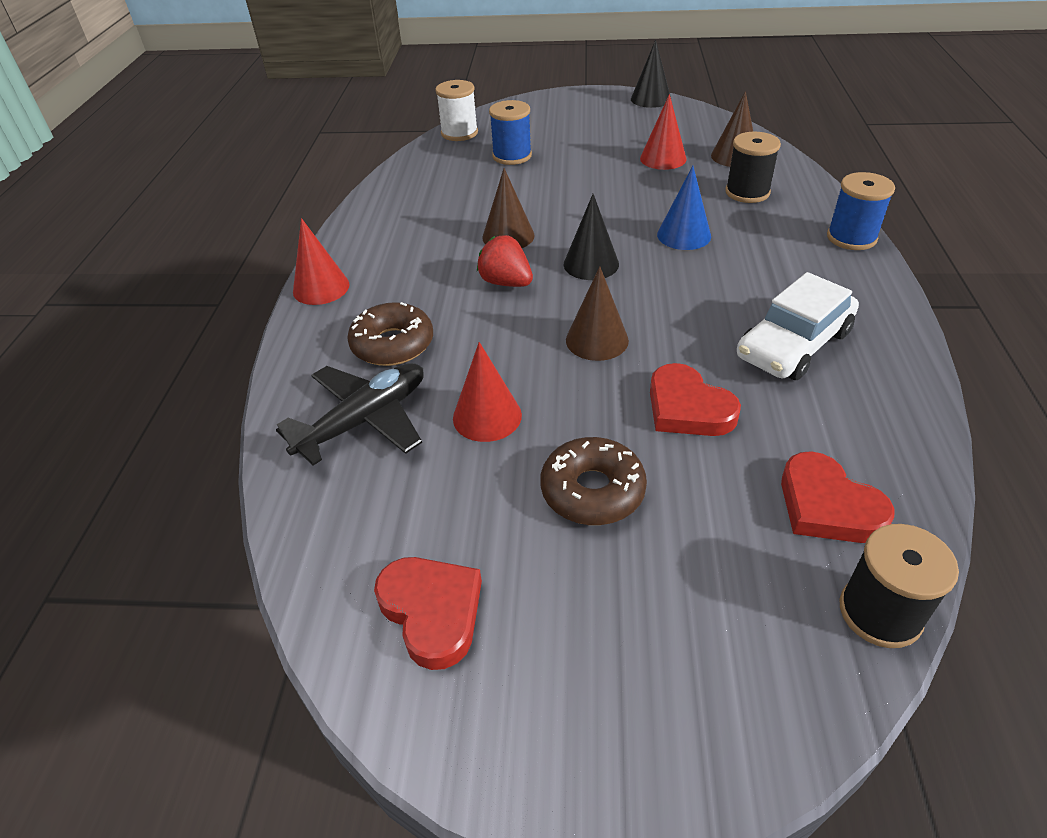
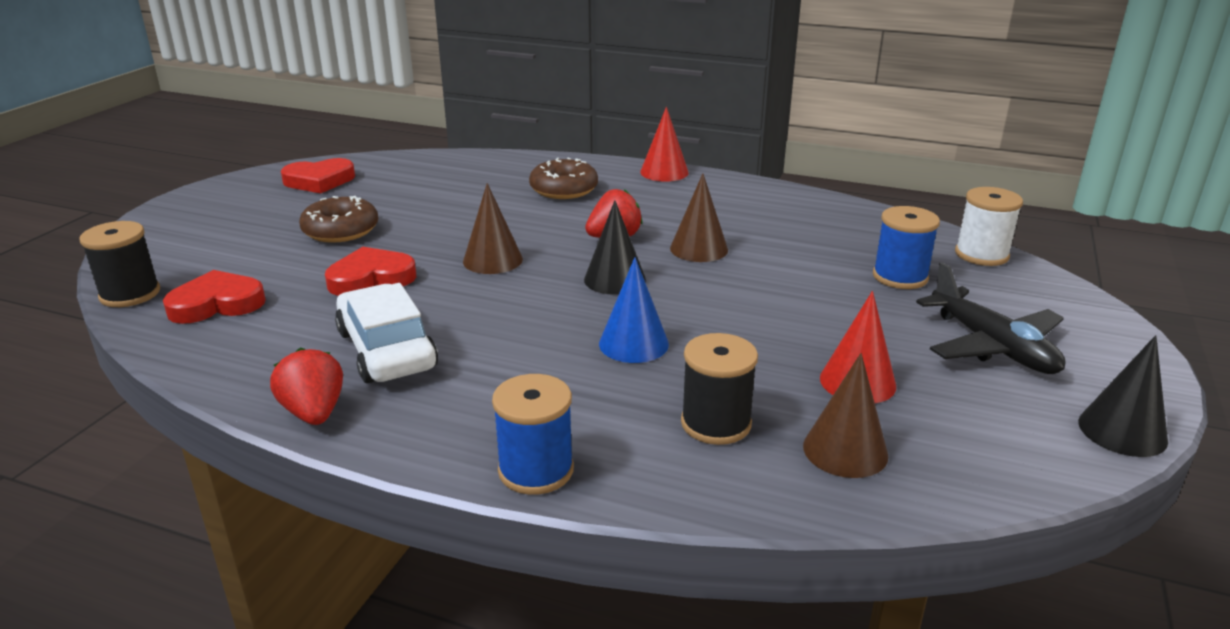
camera: 105 degrees right, 15 degrees down
(364, 420) = (488, 176): black plane -> black plane (992, 346)
(487, 416) = (449, 209): red cone -> none
(901, 346) = (314, 413): none -> red strawberry

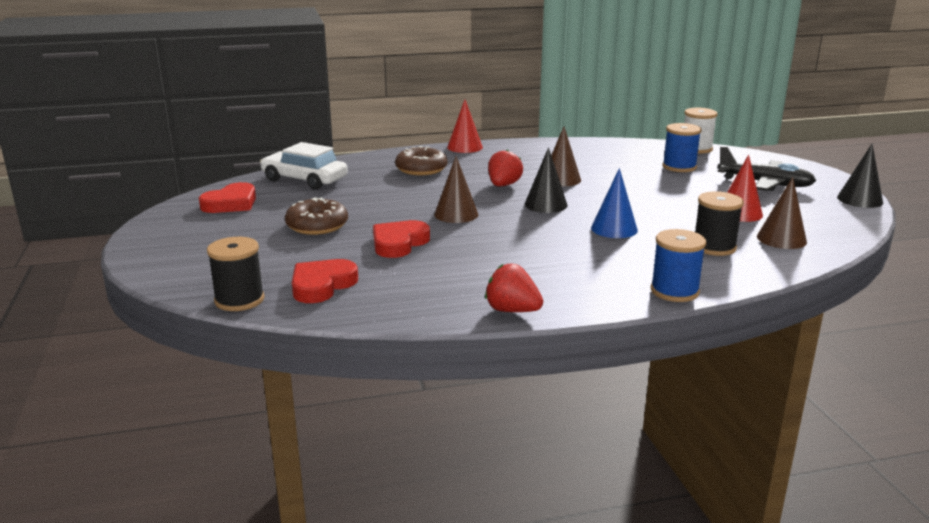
camera: 35 degrees left, 5 degrees down
(387, 349) = (489, 271): white car -> white car (304, 180)

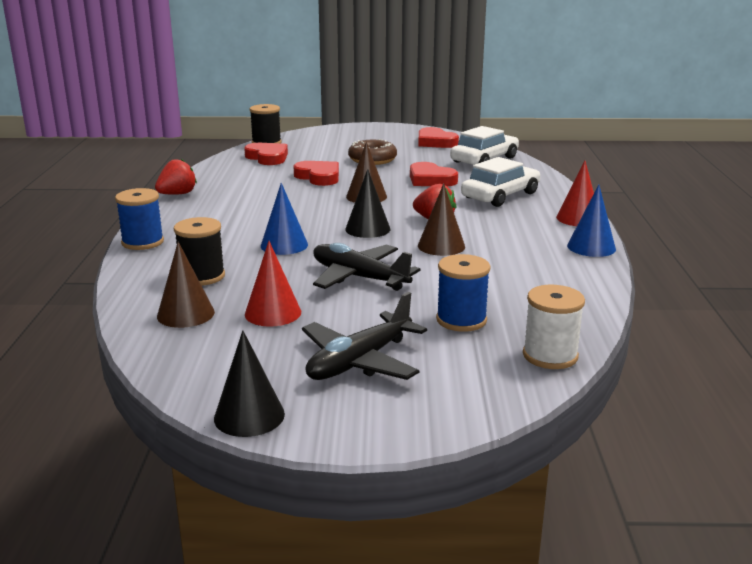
camera: 105 degrees right, 0 degrees up
(385, 195) = (430, 180): none -> red heart
(421, 169) = (500, 195): brown donut -> white car
(523, 143) = (591, 247): none -> blue cone
(649, 196) = (359, 277): none -> black plane

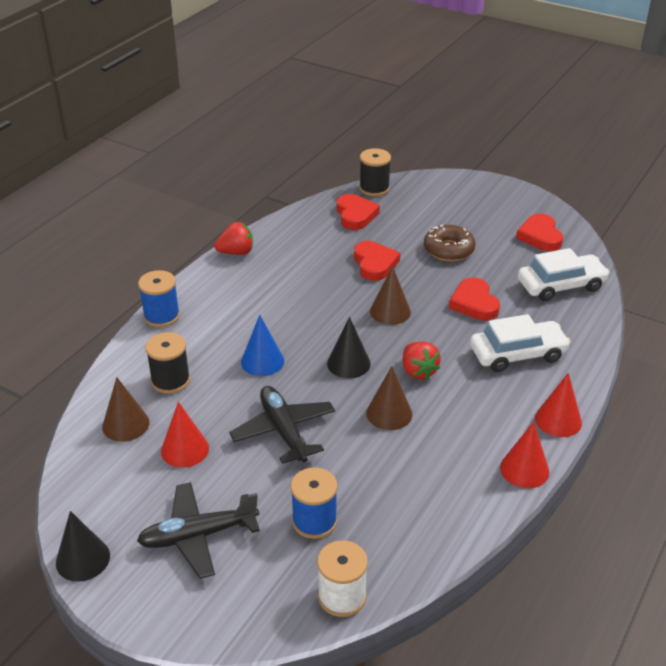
camera: 30 degrees right, 15 degrees up
(591, 247) = (524, 469): blue cone -> red cone

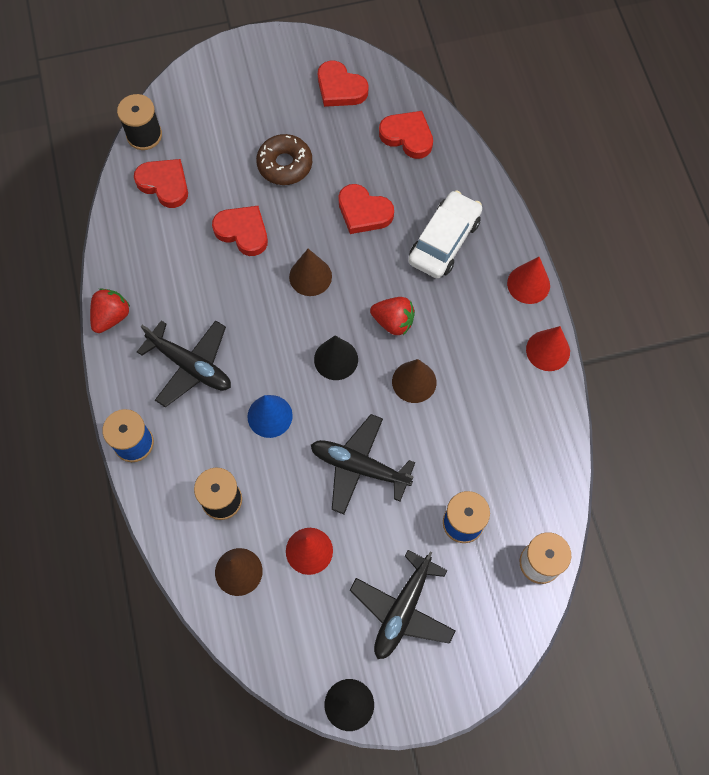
camera: 45 degrees left, 30 degrees up
(249, 304) = (190, 366): none -> black plane
(561, 285) = (407, 136): white car -> red heart

